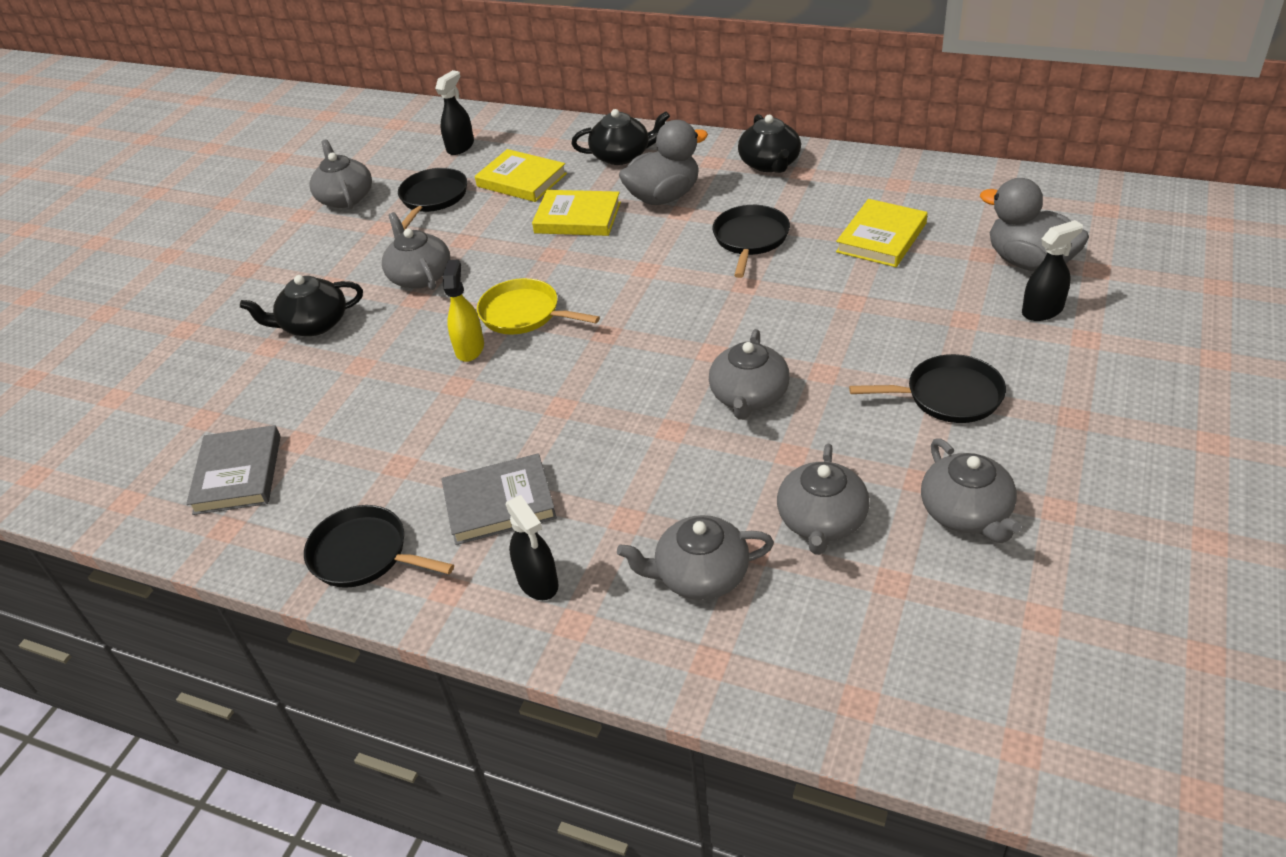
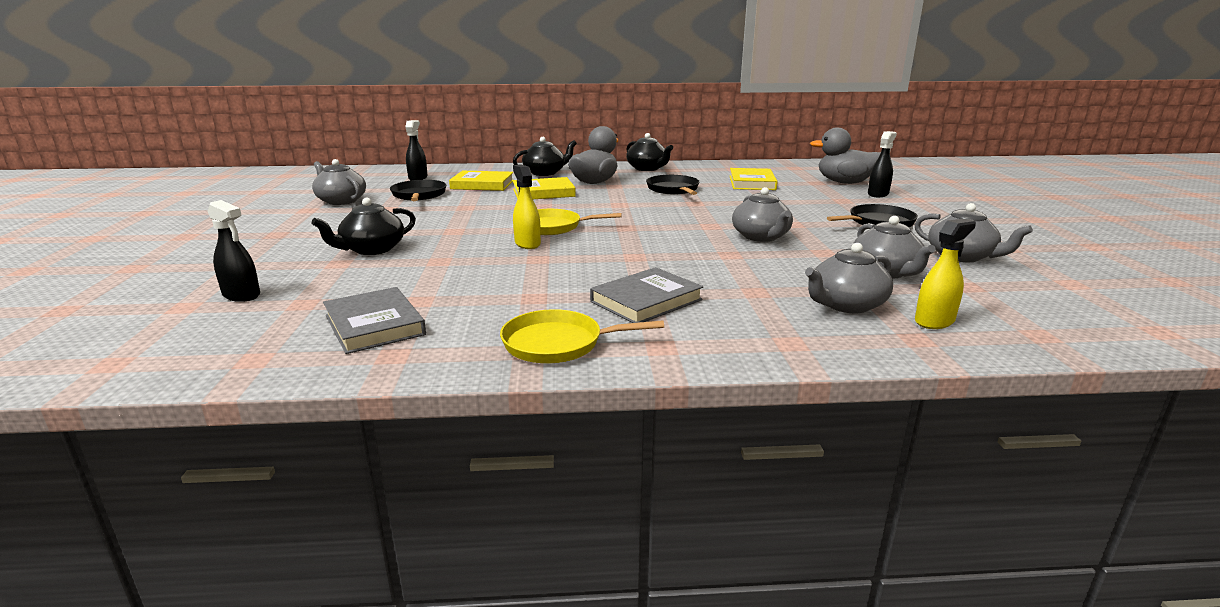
camera: 30 degrees left, 20 degrees down
(364, 554) = (557, 344): black pan -> yellow pan
(420, 276) = (446, 222): grey teapot -> none
(538, 582) = (731, 329): black spray bottle -> black spray bottle (241, 295)
(766, 637) = (934, 321): none -> yellow spray bottle

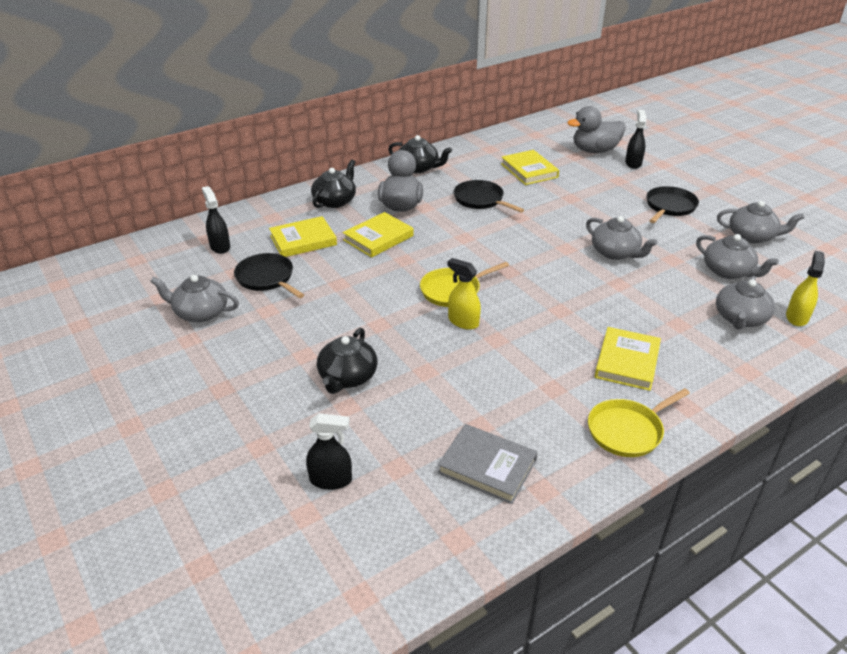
camera: 30 degrees left, 15 degrees up
(646, 301) = (627, 362): grey book -> yellow book

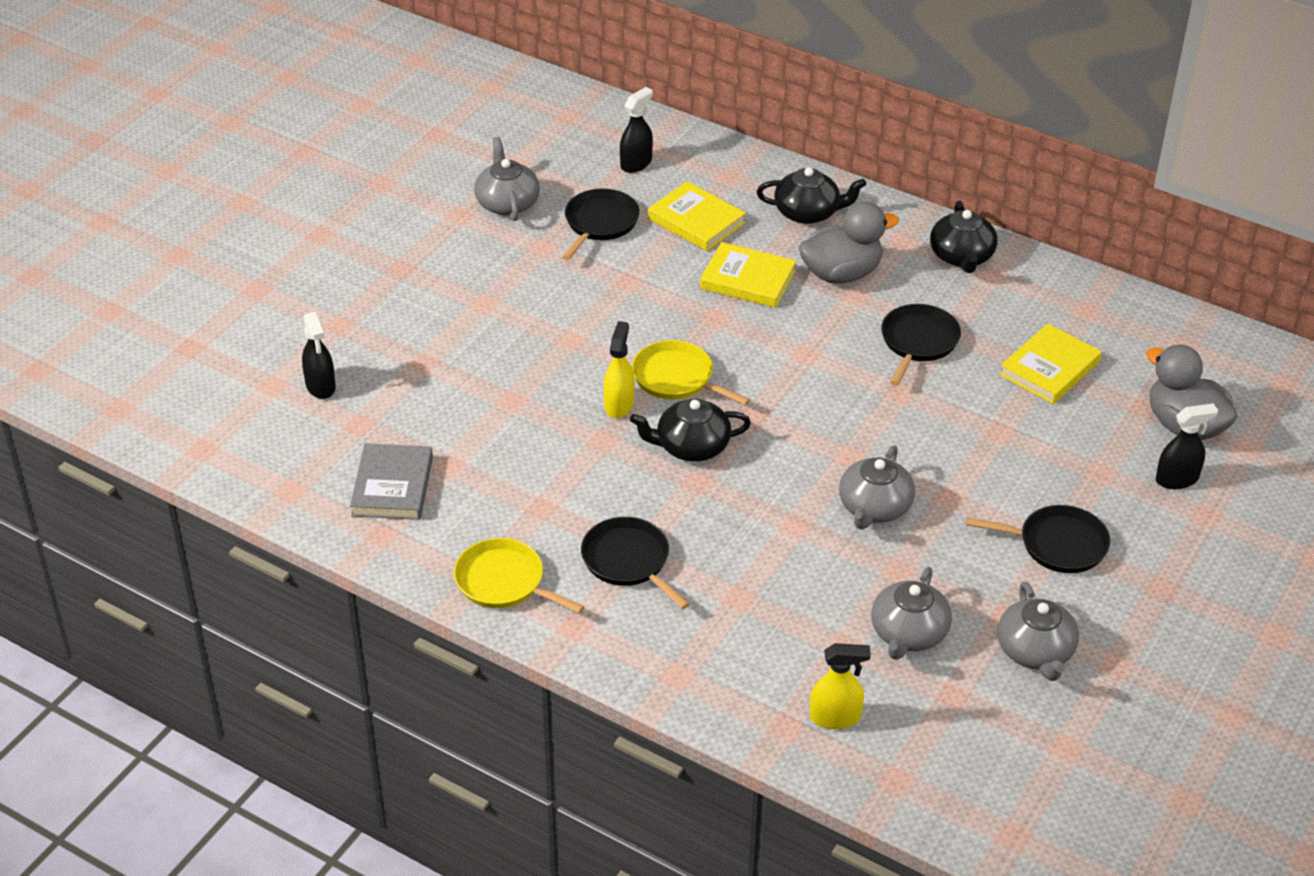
camera: 65 degrees right, 5 degrees up
(347, 377) = (468, 346): black teapot -> black teapot (691, 446)
(627, 362) = (628, 561): yellow book -> black pan
(740, 318) = (792, 657): grey teapot -> none

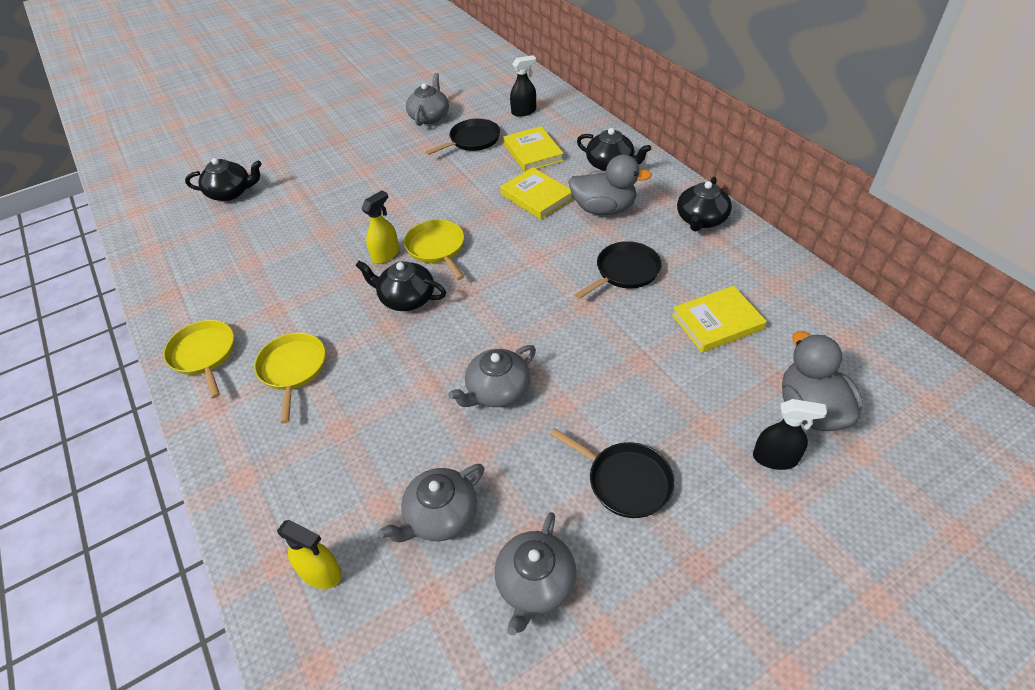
camera: 30 degrees right, 5 degrees up
(320, 386) = (231, 192): black spray bottle -> black teapot
(392, 486) = (206, 265): grey book -> none
(628, 561) = (293, 369): black pan -> yellow pan

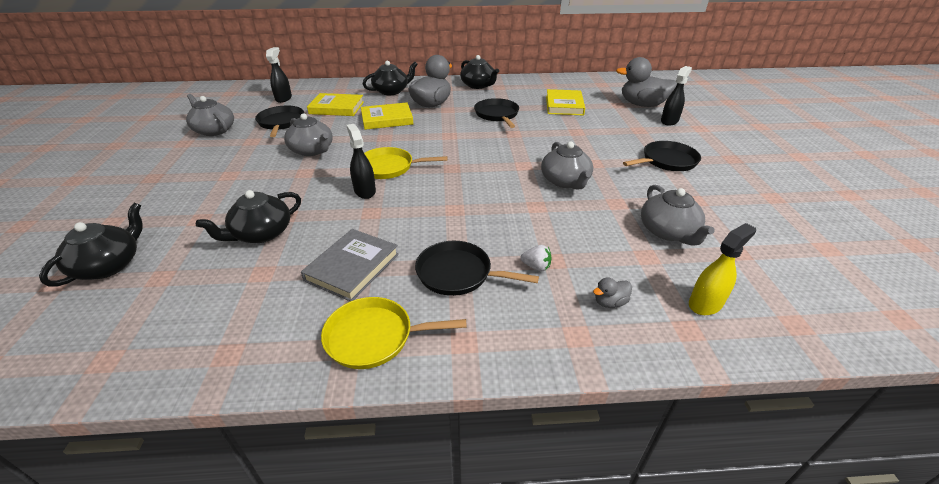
camera: 65 degrees left, 10 degrees down
(275, 304) = (352, 267): none -> grey book
(293, 369) = (458, 273): yellow pan -> black pan
(294, 490) = (610, 302): none -> grey duck
(324, 418) = (536, 267): none -> white strawberry
(386, 254) = (365, 191): yellow spray bottle -> black spray bottle
(406, 298) = (431, 194): black teapot -> black teapot (261, 233)
(535, 583) = (734, 209): grey teapot -> grey teapot (312, 150)

